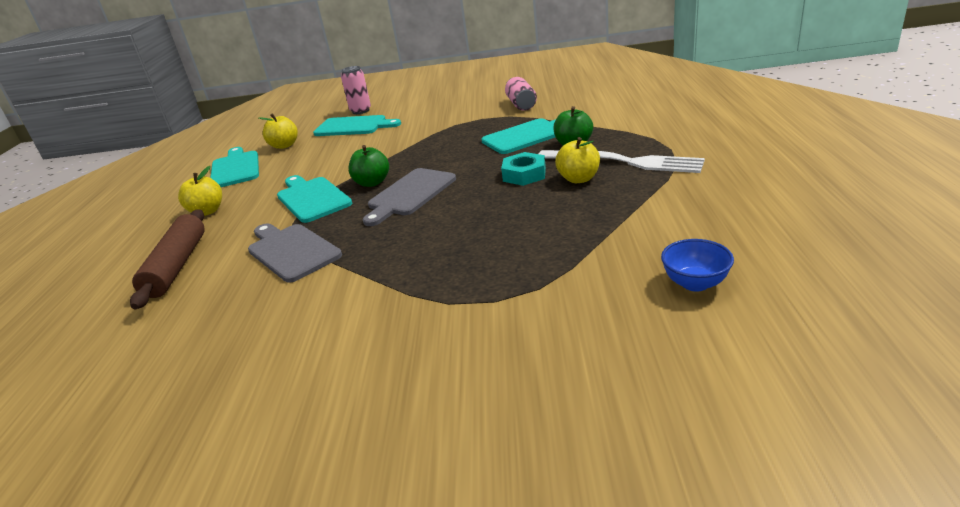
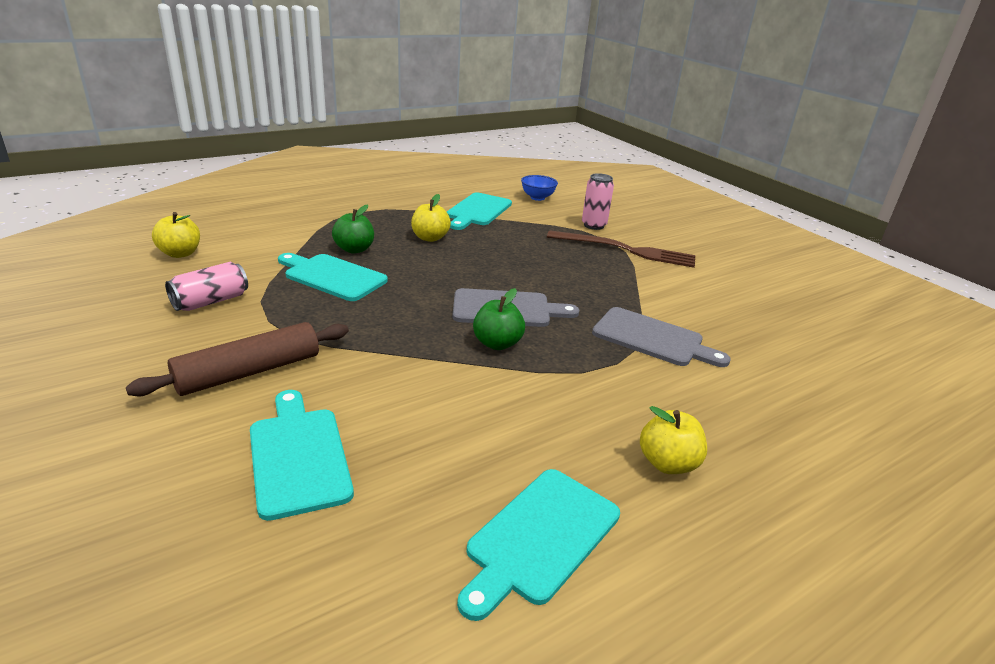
camera: 130 degrees left, 0 degrees up
(177, 266) = (754, 405): brown rolling pin -> brown rolling pin (249, 372)
(284, 145) = (413, 522): yellow apple -> yellow apple (180, 253)
(292, 251) = (652, 338): grey cutting board -> grey cutting board turned 75 degrees counterclockwise
(312, 198) = (561, 375): turquoise cutting board -> turquoise cutting board (478, 211)
(360, 111) = (195, 491): pink can -> pink can (593, 225)
(452, 305) = (626, 250): none -> brown fork
(524, 174) = (432, 261): turquoise nut -> none
(624, 162) = (389, 225): white fork -> none

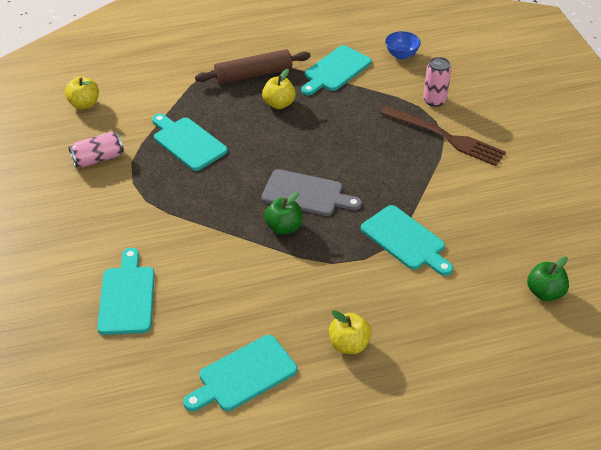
camera: 20 degrees right, 15 degrees up
(249, 372) = (111, 227): brown rolling pin -> brown rolling pin (253, 74)
(354, 249) = (213, 112): green apple -> green apple (544, 292)
(652, 338) = (405, 240): grey cutting board -> turquoise cutting board

